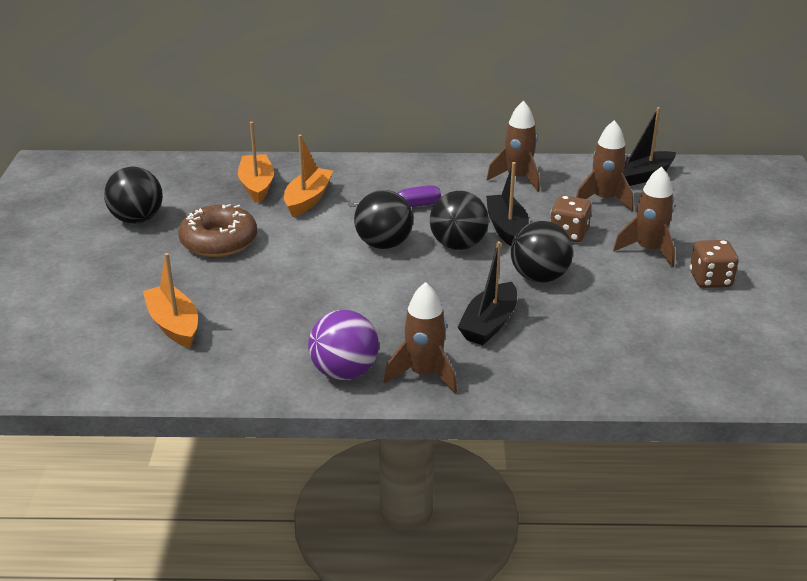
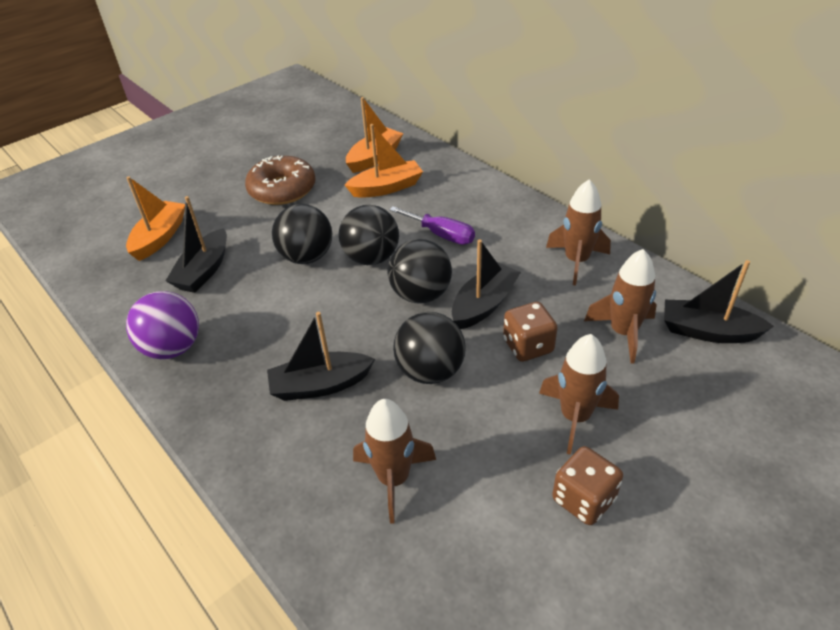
camera: 50 degrees right, 10 degrees up
(137, 219) = (269, 146): black ball -> black ball (307, 257)
(266, 321) = (204, 271): none -> black boat
(424, 374) = (208, 392): brown rocket -> brown rocket (393, 479)

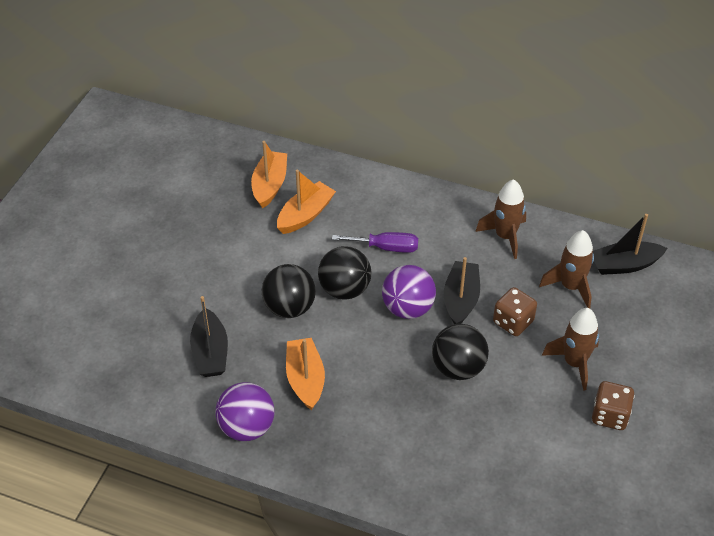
camera: 30 degrees left, 5 degrees up
(160, 237) = (139, 335): orange boat -> orange boat (305, 379)
(282, 189) = (210, 247): brown donut -> none
(320, 385) = (387, 410): black boat -> none
(393, 479) = (487, 453): brown rocket -> none
(421, 294) = (408, 308): black ball -> purple ball

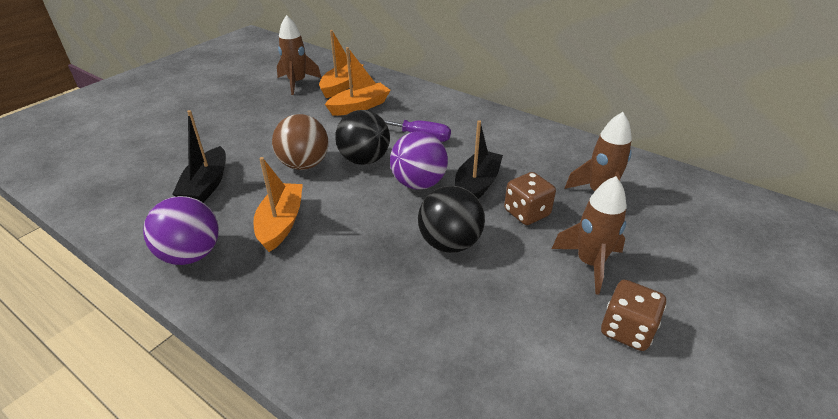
camera: 15 degrees right, 10 degrees down
(289, 308) = (304, 165): black ball -> brown ball
(505, 236) = (539, 146): brown rocket -> brown rocket (297, 83)
(624, 265) = (664, 185): black boat -> none

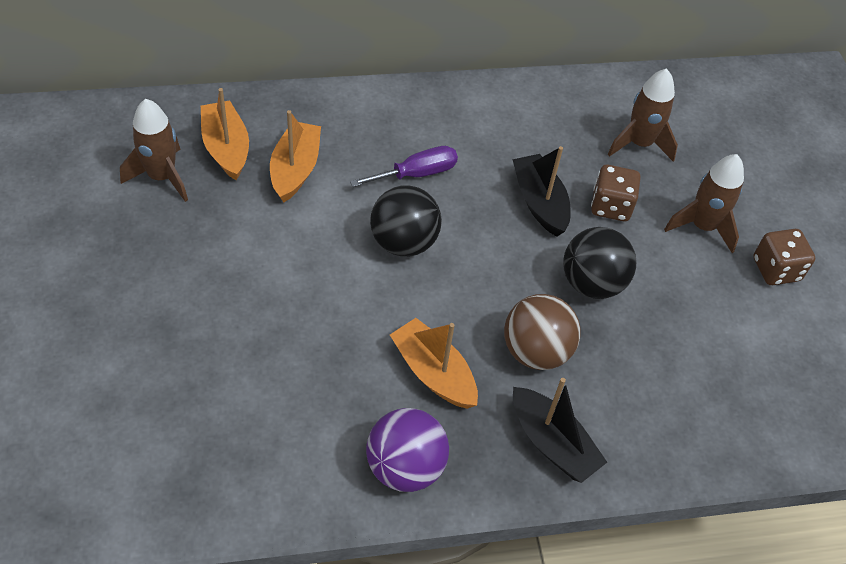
camera: 50 degrees left, 15 degrees up
(206, 185) = (293, 390): black boat -> black boat (552, 443)
(304, 165) = (354, 291): brown ball -> brown ball (536, 351)
(418, 183) = (490, 236): purple ball -> none

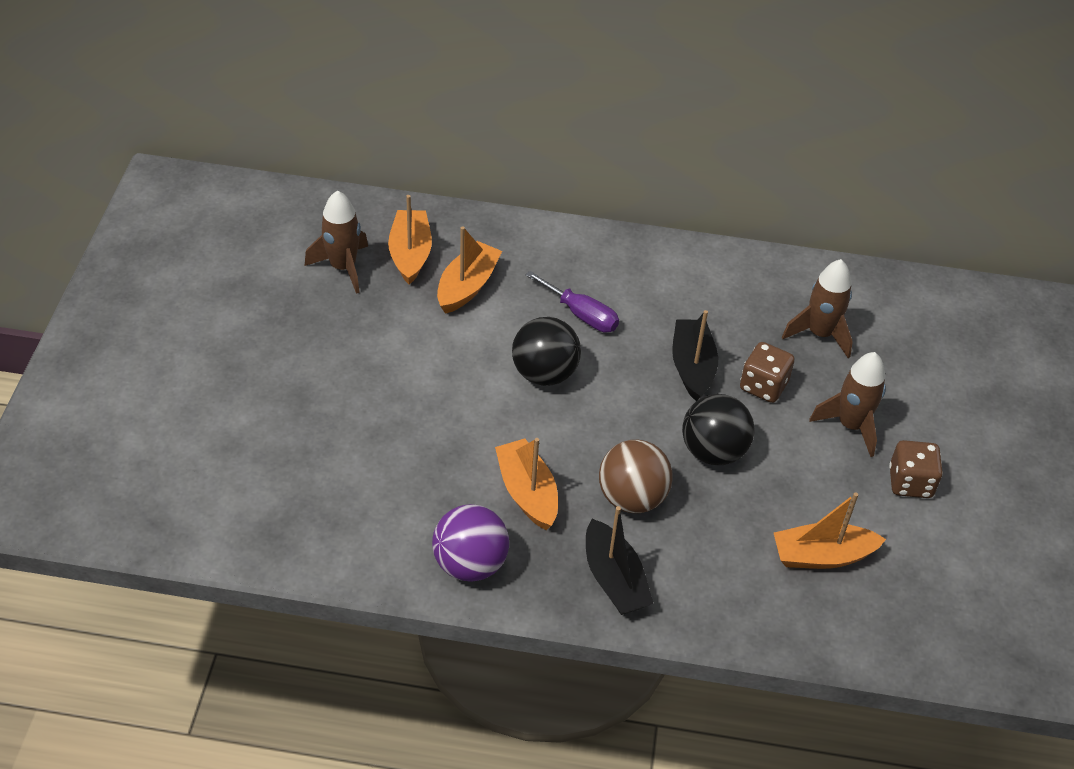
camera: 20 degrees right, 5 degrees down
(416, 174) = (581, 315): purple screwdriver -> purple screwdriver turned 45 degrees clockwise
(731, 364) = (822, 556): none -> orange boat

